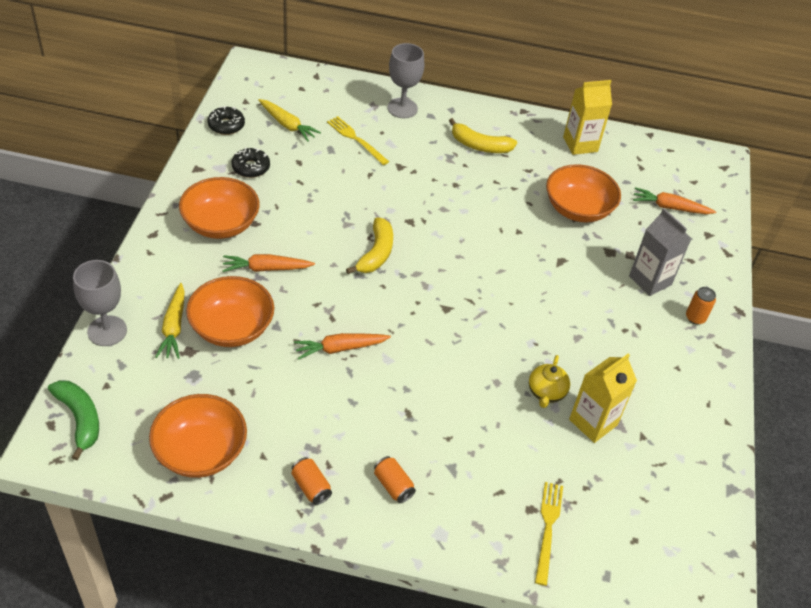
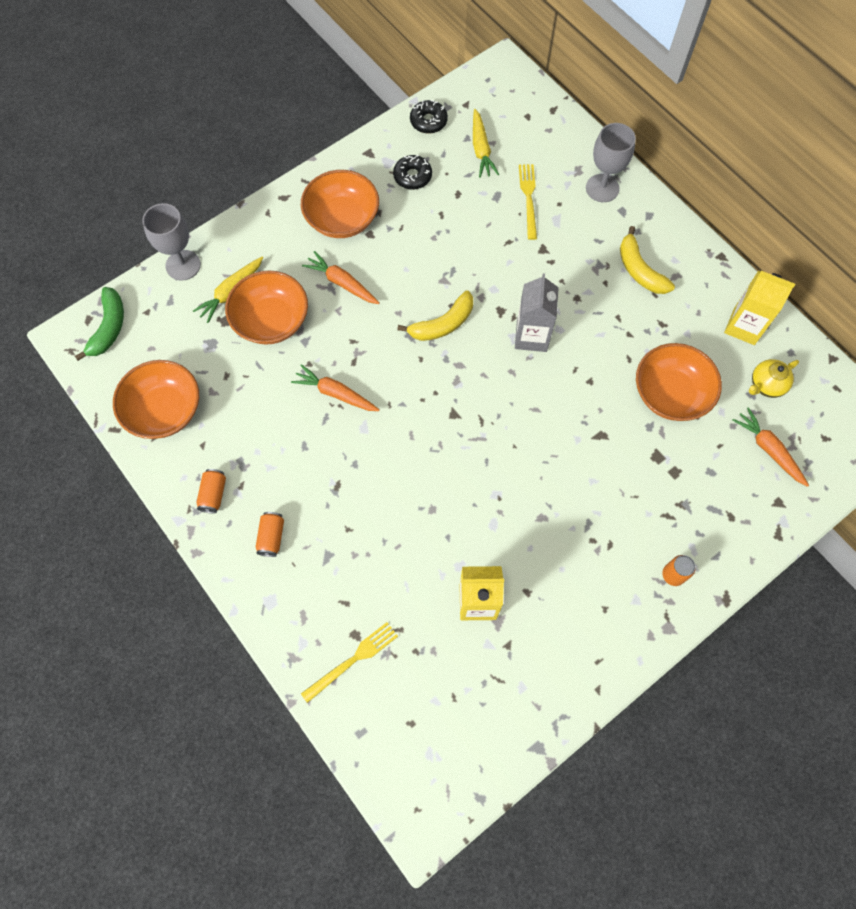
camera: 45 degrees right, 20 degrees up
(546, 393) = (464, 548): yellow teapot -> yellow teapot (766, 385)
(650, 280) = (667, 510): grey carton -> grey carton (531, 336)

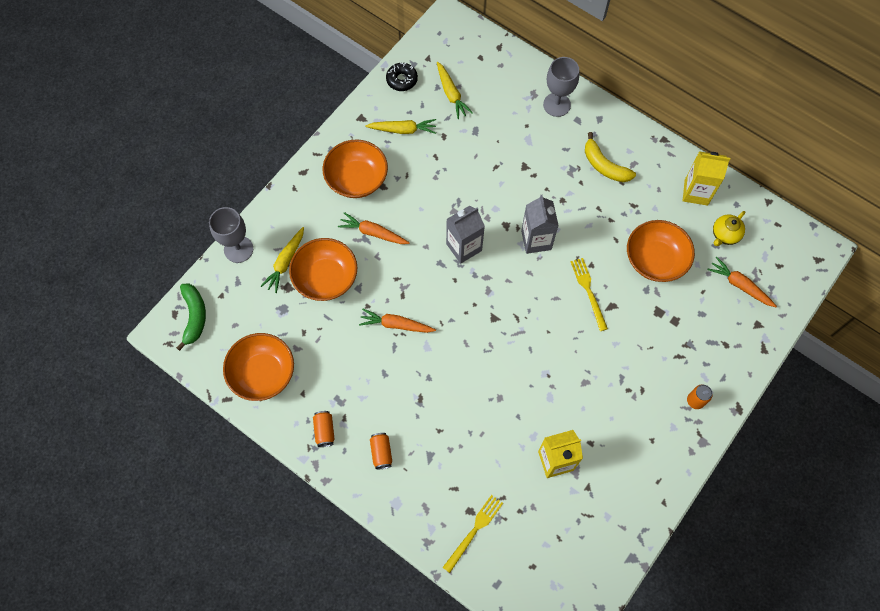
camera: 15 degrees left, 0 degrees up
(412, 176) = (403, 130): black donut -> yellow carrot
(443, 324) = (464, 247): yellow banana -> grey carton
(528, 198) = (501, 127): yellow fork -> yellow fork (588, 291)

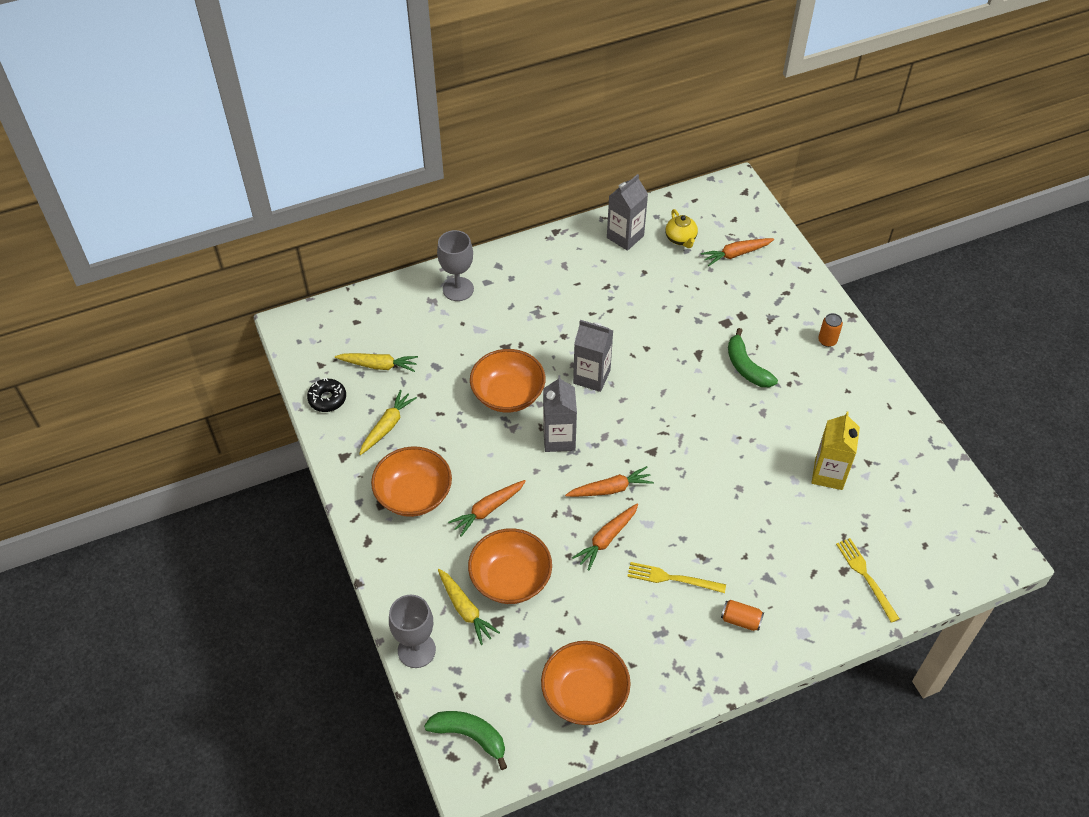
camera: 60 degrees left, 15 degrees down
(324, 431) = (687, 663): orange can -> none
(441, 305) = (610, 489): none -> orange carrot
(588, 291) = (672, 363): yellow fork -> yellow fork (672, 578)
(604, 166) = (550, 287): yellow banana -> none
(623, 349) = (746, 367): none -> green banana
(655, 260) = (672, 299): orange bowl -> orange bowl (508, 394)
(696, 192) = (625, 237): yellow carton -> grey carton

